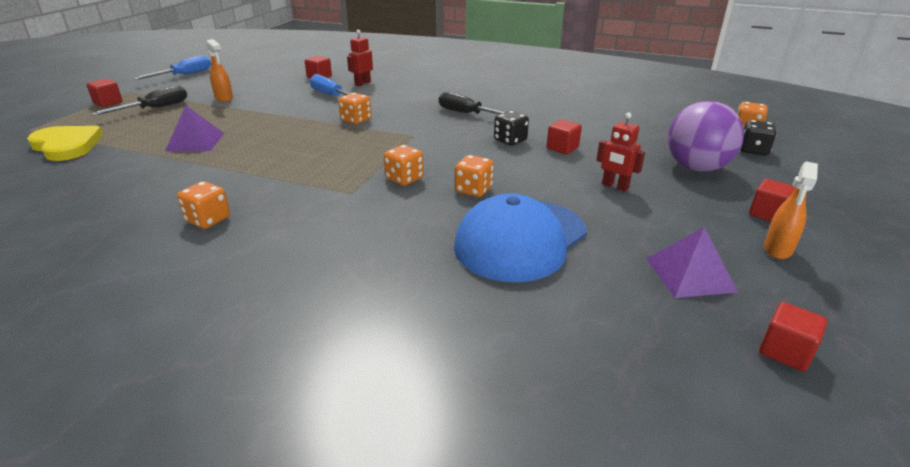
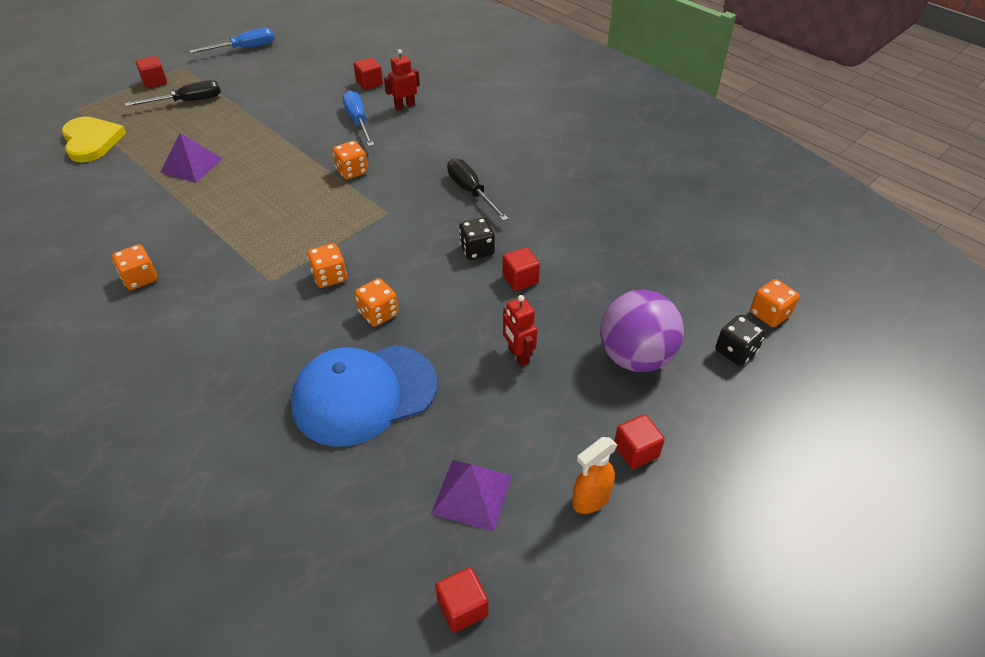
camera: 25 degrees right, 15 degrees up
(224, 98) = (256, 100): orange spray bottle -> none

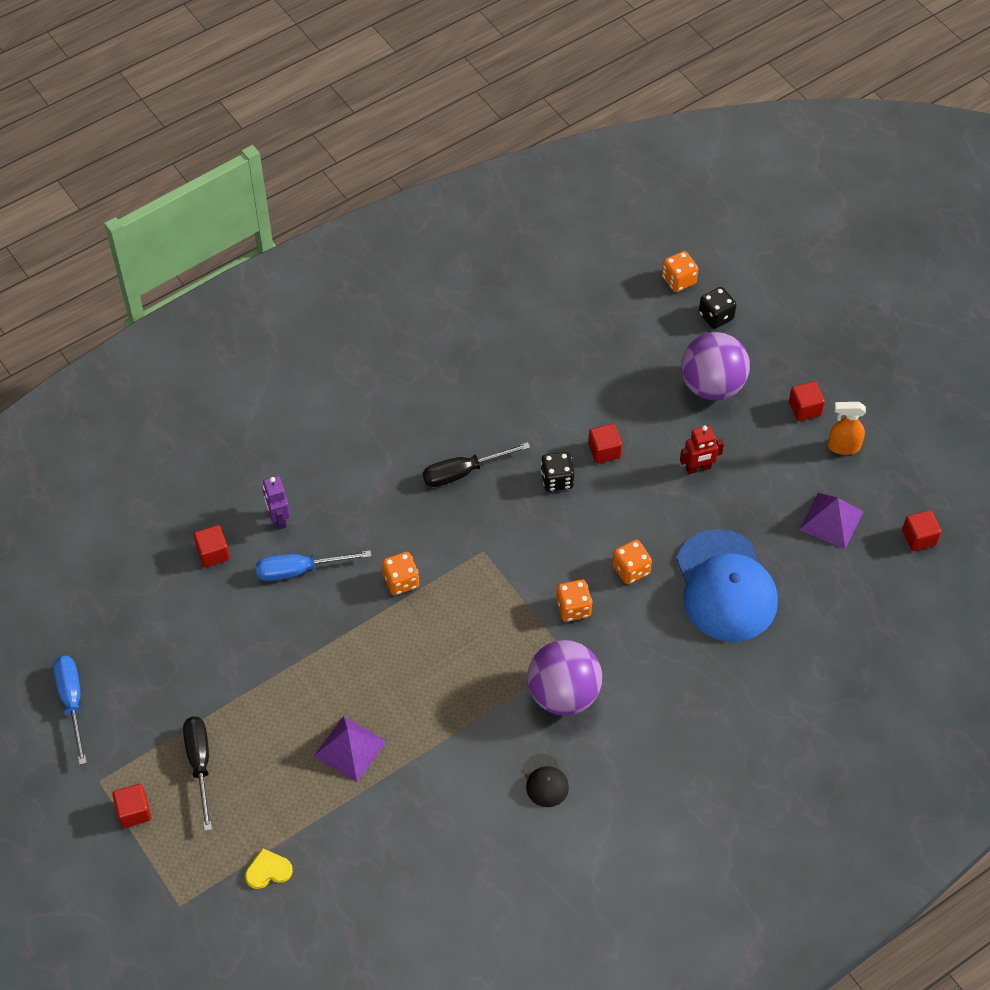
camera: 80 degrees left, 10 degrees up
(91, 141) = (268, 870): yellow heart -> yellow heart, size x0.52
(140, 278) = (545, 781): orange dice -> black cap
(232, 280) = (563, 694): none -> purple ball
(404, 106) = (278, 518): red robot -> purple robot
(590, 499) = (843, 446): orange spray bottle -> orange spray bottle turned 120 degrees clockwise

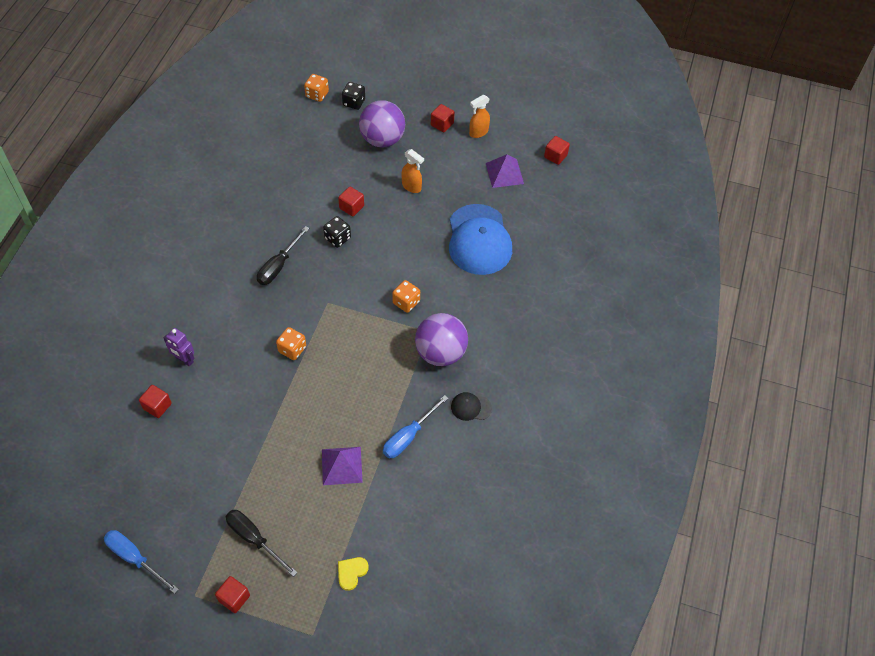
camera: 40 degrees left, 0 degrees up
(299, 570) = (223, 382): blue screwdriver -> blue screwdriver (408, 436)
(545, 781) = (471, 407): black cap -> black cap turned 150 degrees clockwise
(631, 569) = (420, 262): orange dice -> none
(698, 468) = (411, 187): red robot -> orange spray bottle
(725, 586) = (479, 240): blue cap -> blue cap turned 45 degrees clockwise

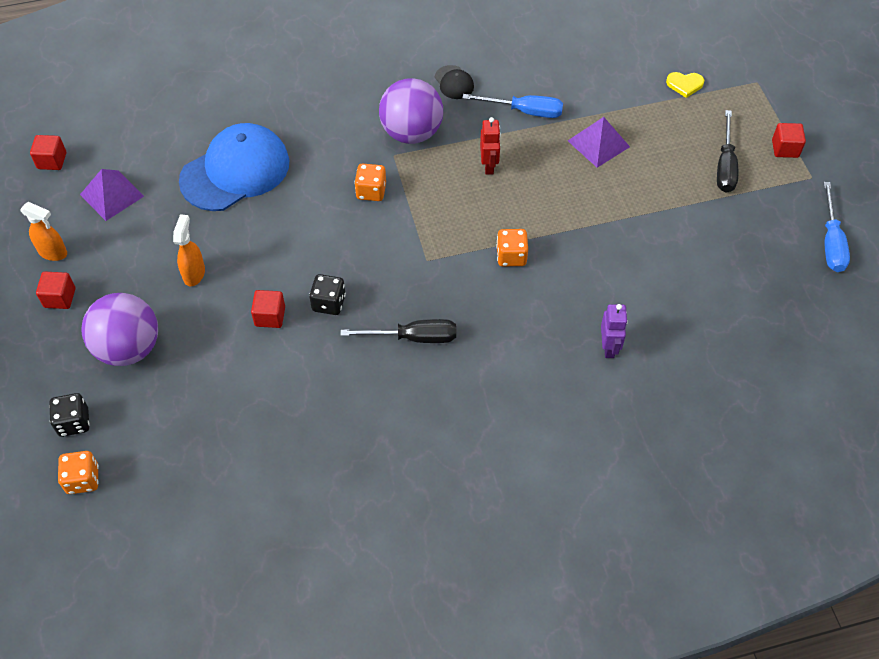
camera: 120 degrees left, 0 degrees up
(157, 406) = (681, 333): red cube -> none
(375, 382) = (489, 166): none -> red robot

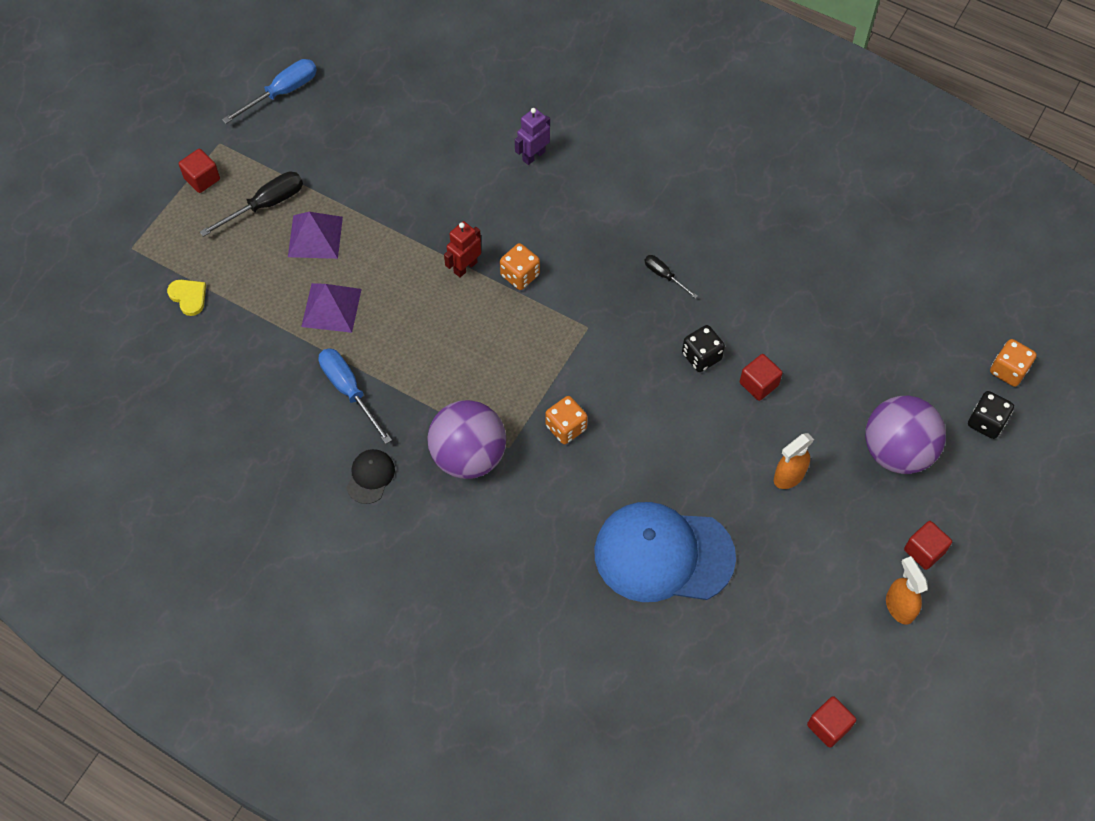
camera: 135 degrees left, 5 degrees up
(111, 195) = (799, 628): purple pyramid -> purple pyramid (315, 236)
(413, 337) = (664, 276): black screwdriver -> black screwdriver, size x0.57
(489, 166) = (442, 365): red robot -> red robot (465, 267)

